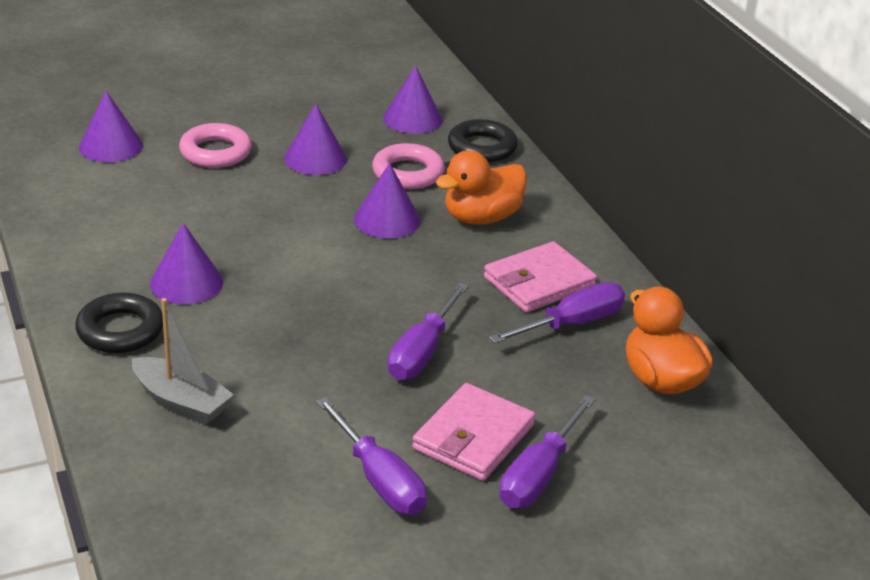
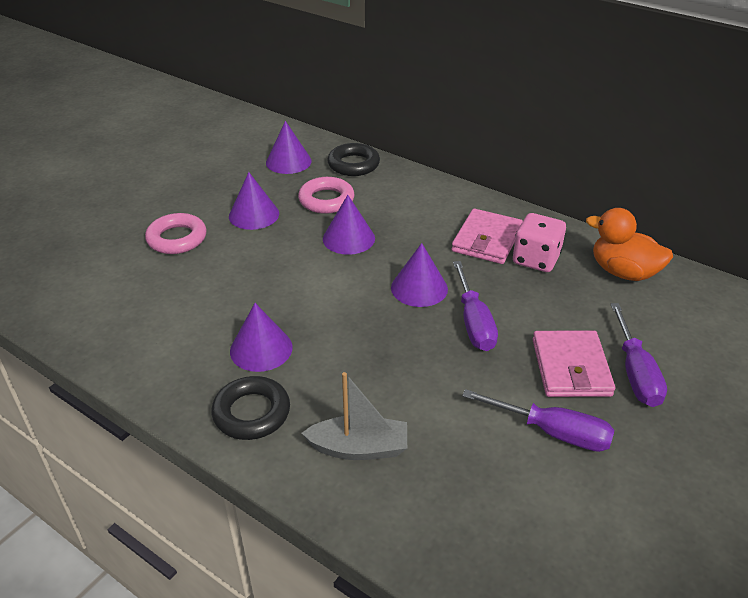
camera: 30 degrees left, 5 degrees up
(110, 146) = (89, 266): purple cone -> purple cone (419, 288)
(481, 218) = (405, 212): orange duck -> none
(571, 324) = (536, 259): purple screwdriver -> pink dice

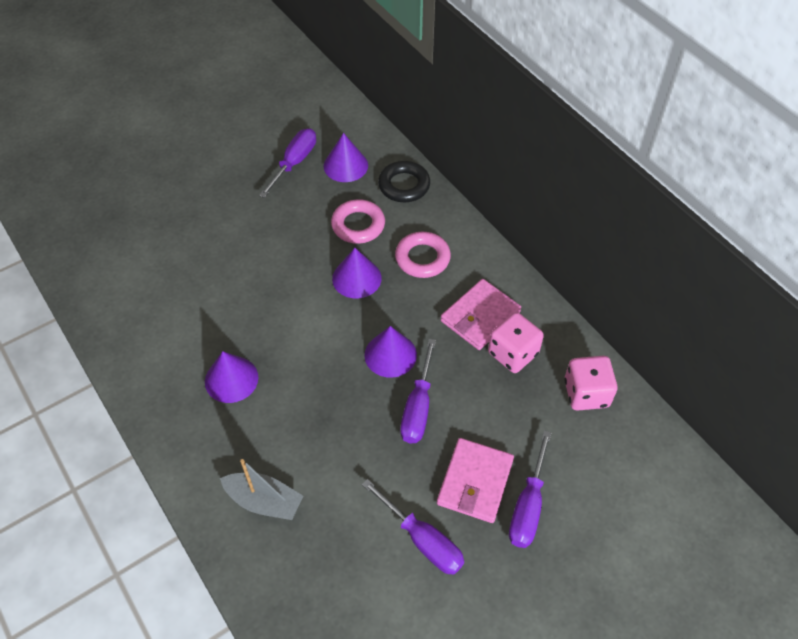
camera: 20 degrees right, 15 degrees up
(177, 238) = (211, 236): pink ring -> pink ring (422, 258)
(236, 169) = (294, 163): none -> purple screwdriver
(251, 413) = (198, 440): black ring -> none
(254, 215) = (287, 225): purple cone -> none
(623, 272) = (586, 393): orange duck -> pink dice

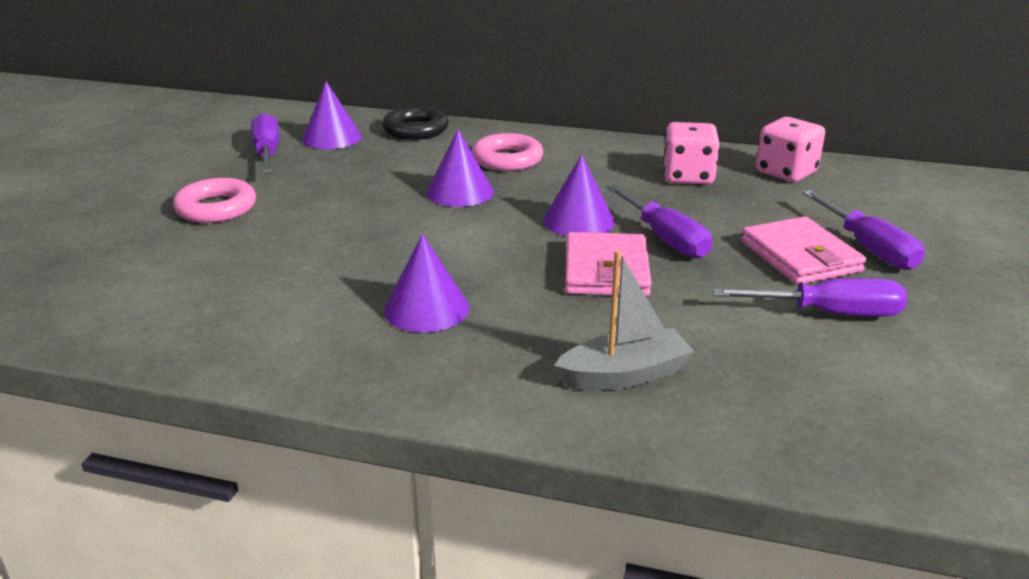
camera: 40 degrees left, 25 degrees down
(358, 225) = (406, 164): pink ring -> pink ring (216, 208)
(480, 317) = (622, 169): pink wallet -> pink wallet (606, 270)

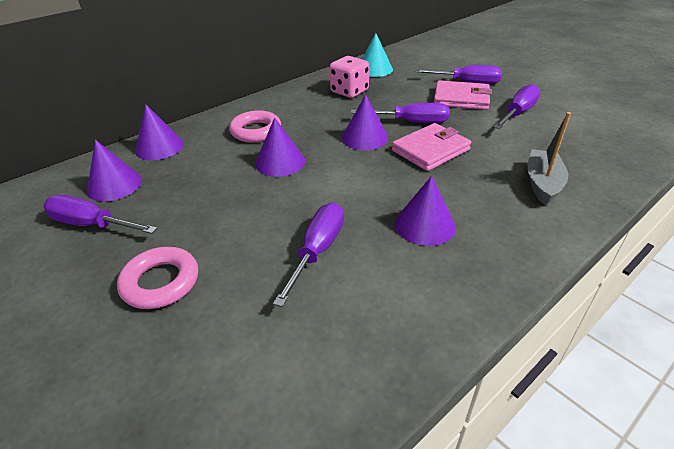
camera: 55 degrees left, 10 degrees up
(320, 261) = (317, 251): none -> purple screwdriver
(415, 130) = (159, 147): black ring -> purple cone
(606, 270) = (430, 150): pink wallet -> pink wallet turned 75 degrees counterclockwise
(786, 172) = (374, 69): pink dice -> turquoise cone

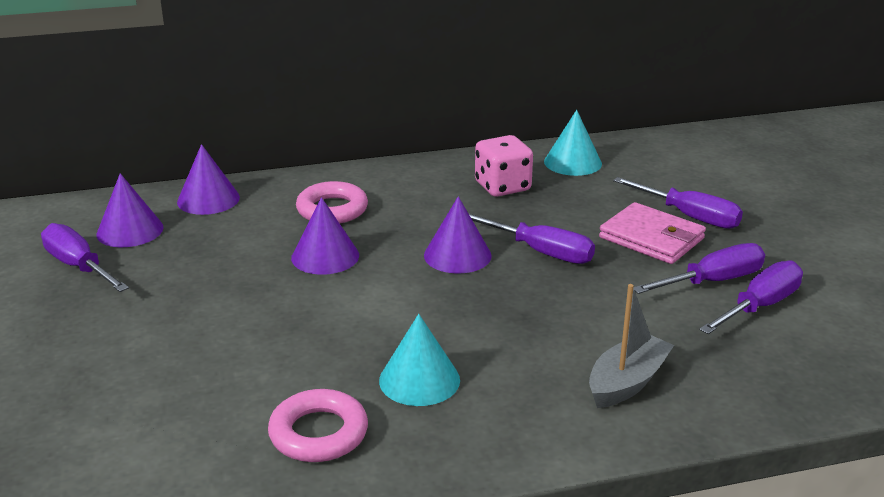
camera: 25 degrees right, 10 degrees down
(161, 282) = (98, 344): pink ring -> pink ring (318, 433)
(317, 251) = (273, 367): purple screwdriver -> purple screwdriver (759, 306)
(425, 225) = (419, 380): purple cone -> turquoise cone
(430, 150) = (526, 296): pink wallet -> none

